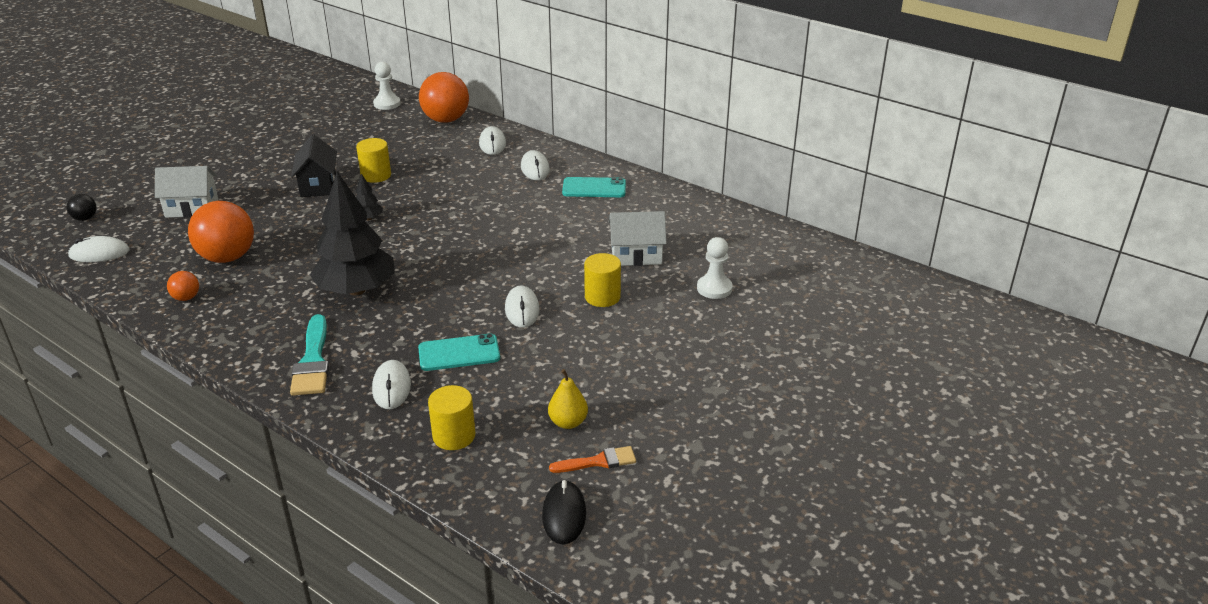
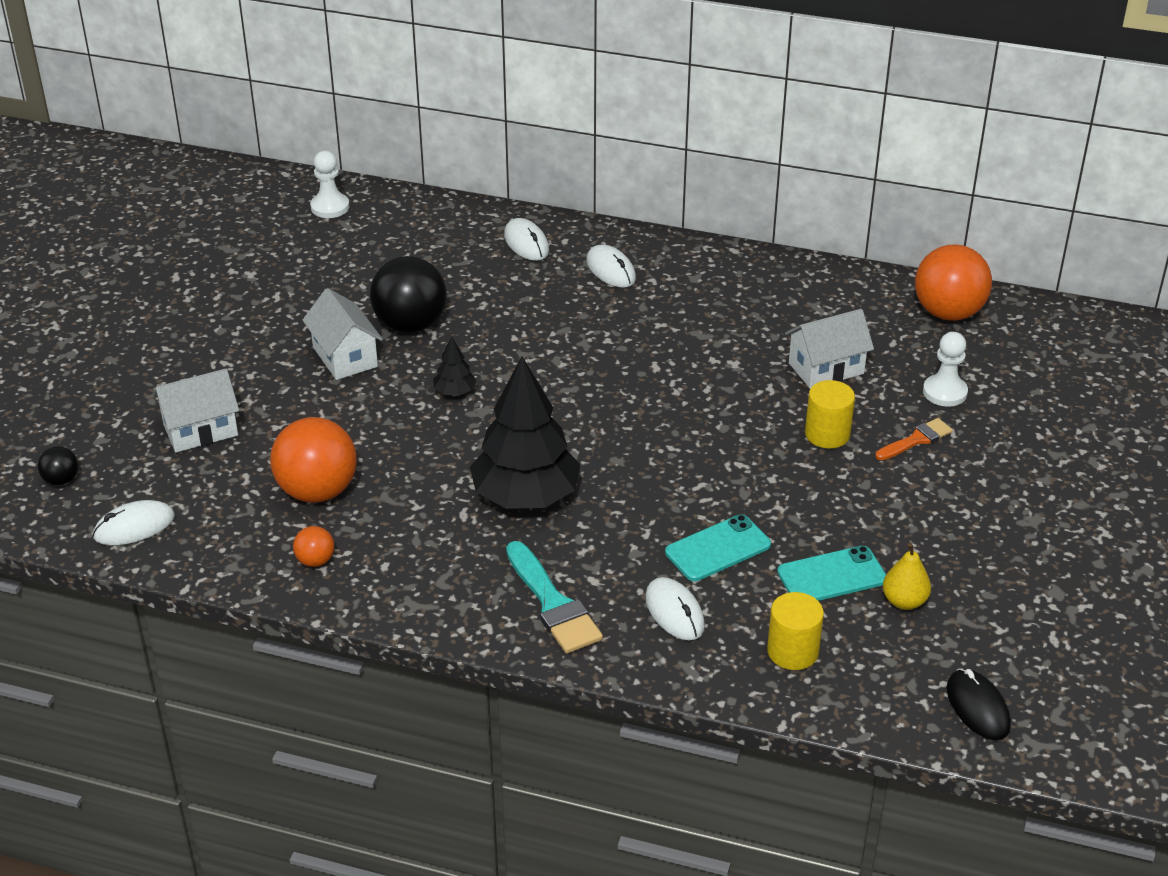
camera: 20 degrees left, 5 degrees up
(318, 185) = (345, 357): black house -> white house
(376, 175) = (410, 325): yellow cylinder -> black ball
(446, 120) = (433, 217): orange ball -> orange ball (948, 313)
(522, 309) = (747, 474): white mouse -> none
(594, 188) = (706, 284): turquoise phone -> turquoise phone (832, 576)
(598, 461) = (969, 638): orange brush -> orange brush (916, 440)

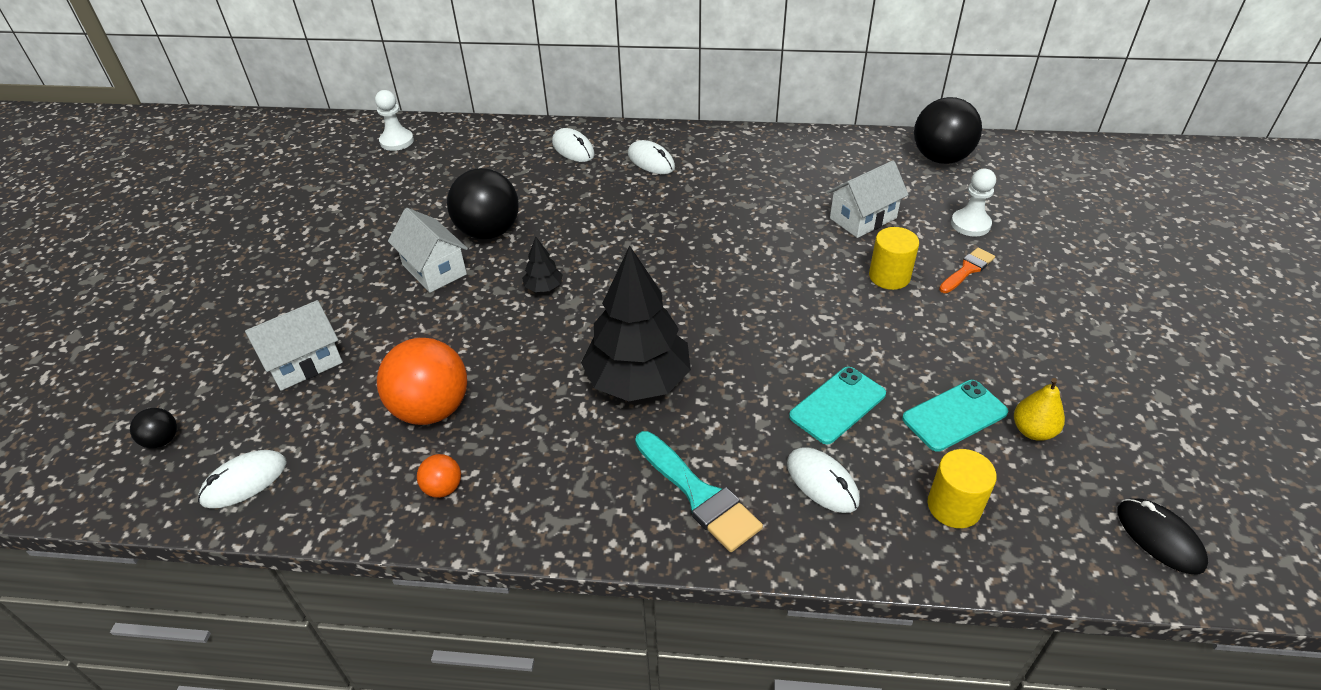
camera: 10 degrees left, 5 degrees up
(948, 313) = (940, 158): orange ball -> black ball

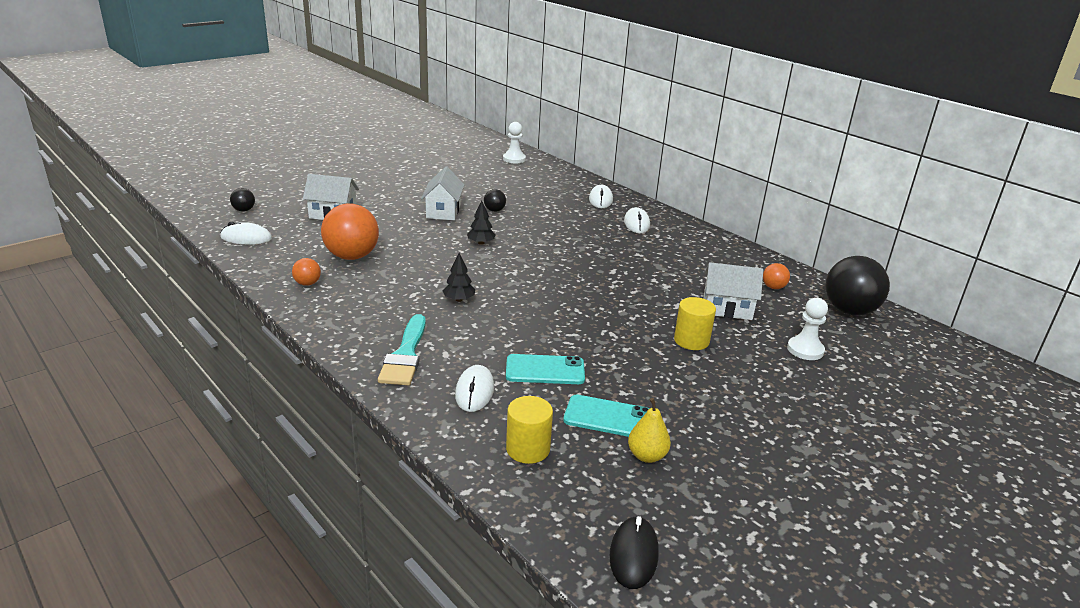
camera: 40 degrees right, 15 degrees down
(489, 231) = (494, 210): black ball -> black ball, size x0.46
(638, 381) = (459, 299): black tree -> black tree, size x0.42
(860, 168) = (773, 287): none -> orange ball
(967, 270) = (756, 367): orange brush -> none

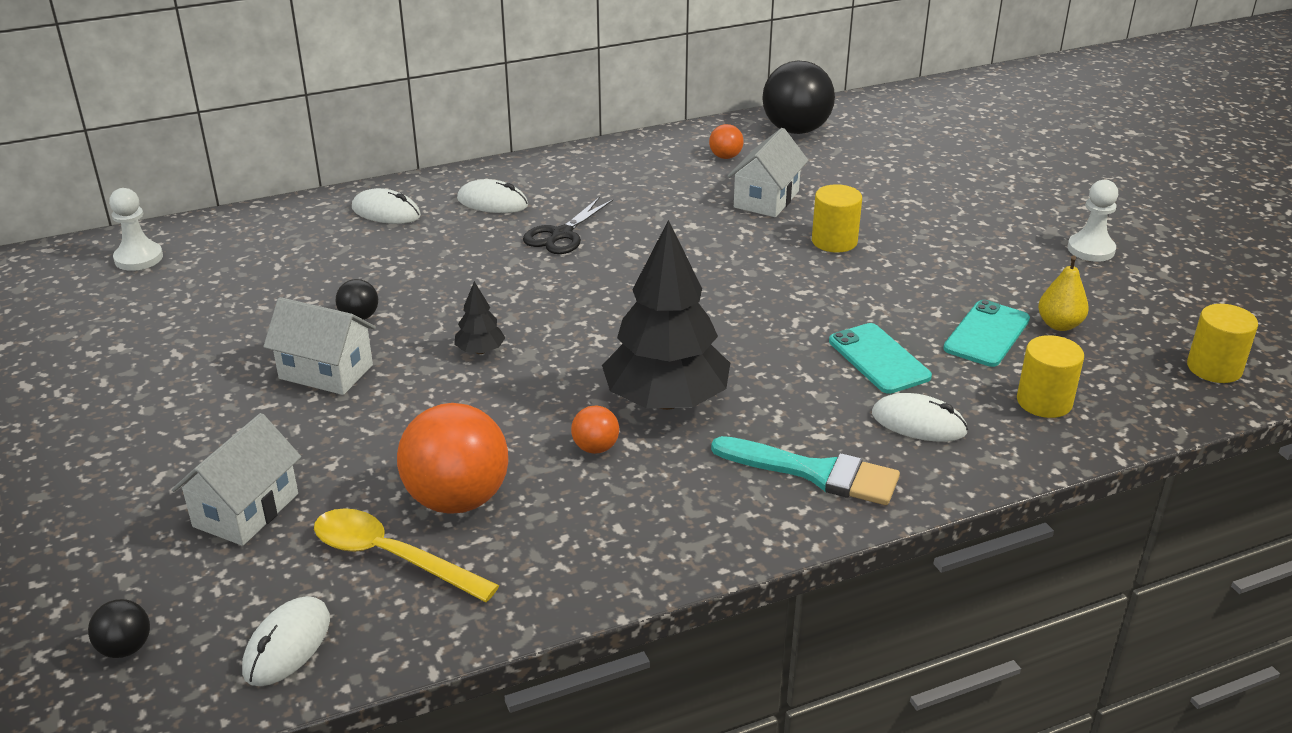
camera: 70 degrees left, 5 degrees up
(306, 249) = (391, 557): none -> yellow spoon
(307, 283) = (542, 562): orange ball -> orange ball (595, 448)
(459, 299) = (666, 401): black tree -> black tree, size x2.38
(545, 370) = (879, 359): turquoise phone -> turquoise phone turned 45 degrees counterclockwise
(617, 247) = (561, 234): none -> black scissors
(633, 555) = (1214, 368): black mouse -> yellow cylinder
(805, 350) = (871, 179): white pawn -> white pawn (1091, 249)

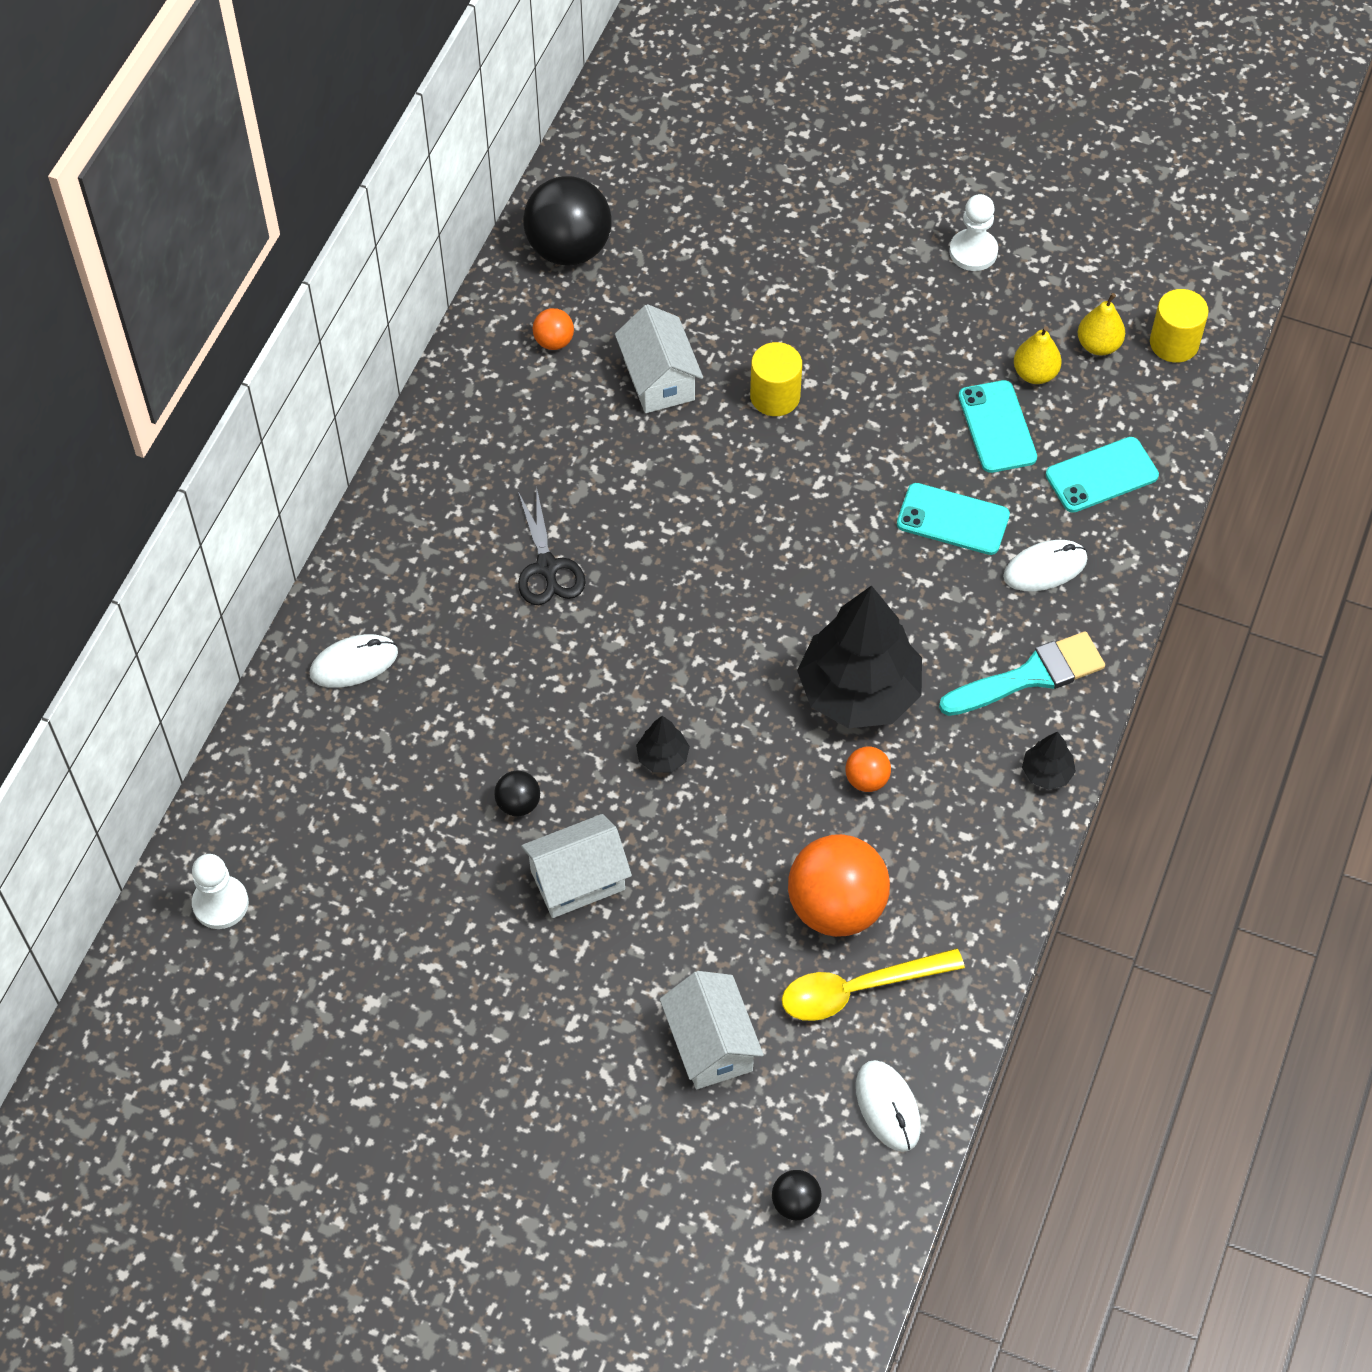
camera: 45 degrees left, 25 degrees up
(492, 202) = (431, 573): white mouse -> none
(743, 536) = (1047, 772): none -> black tree
(1044, 402) = (1101, 475): yellow cylinder -> turquoise phone
(1138, 337) = (1098, 345): none -> yellow pear

